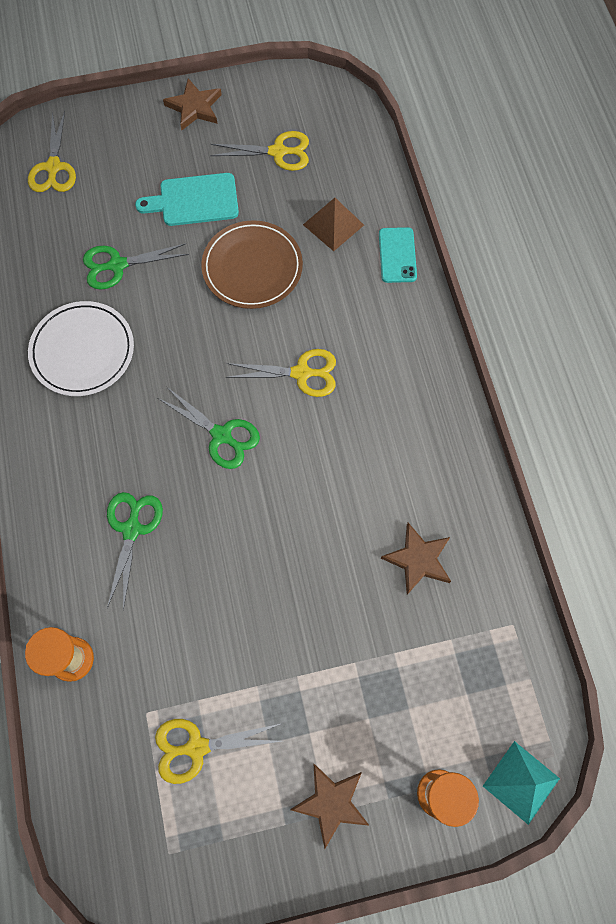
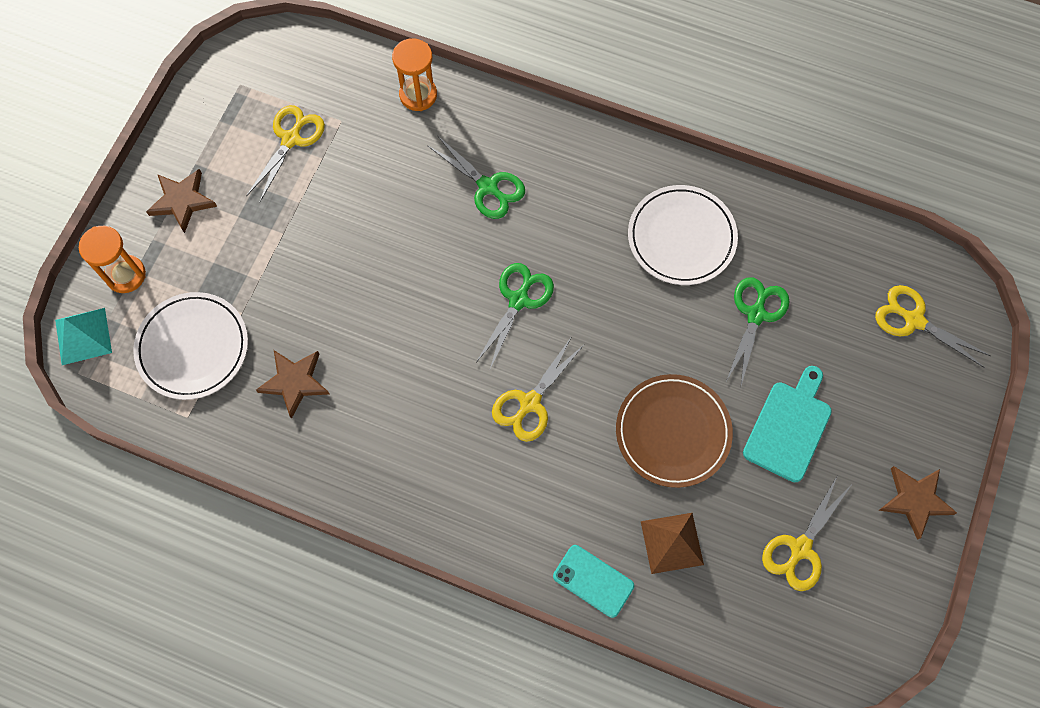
camera: 125 degrees right, 0 degrees up
(221, 435) = (519, 300): green scissors -> green scissors turned 135 degrees clockwise
(455, 670) = (193, 347): none -> white plate

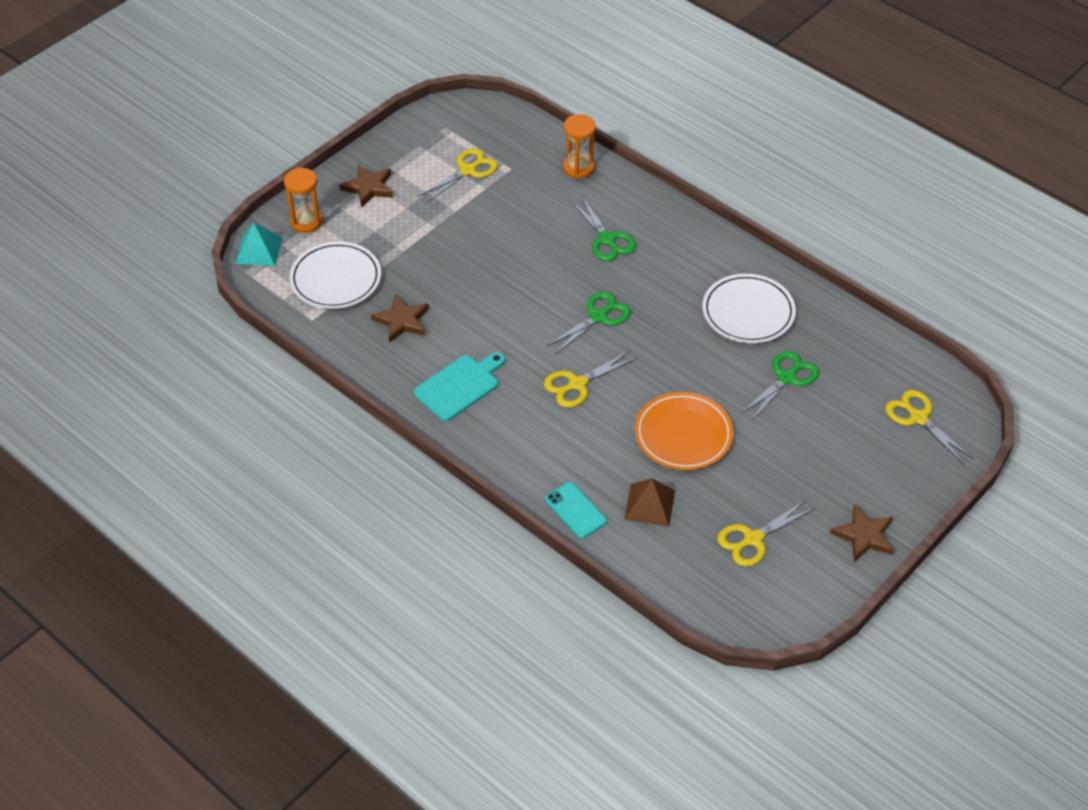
camera: 20 degrees right, 20 degrees down
(673, 432) = (683, 434): brown plate -> orange plate
(789, 427) = (780, 458): turquoise cutting board -> turquoise cutting board (459, 386)

